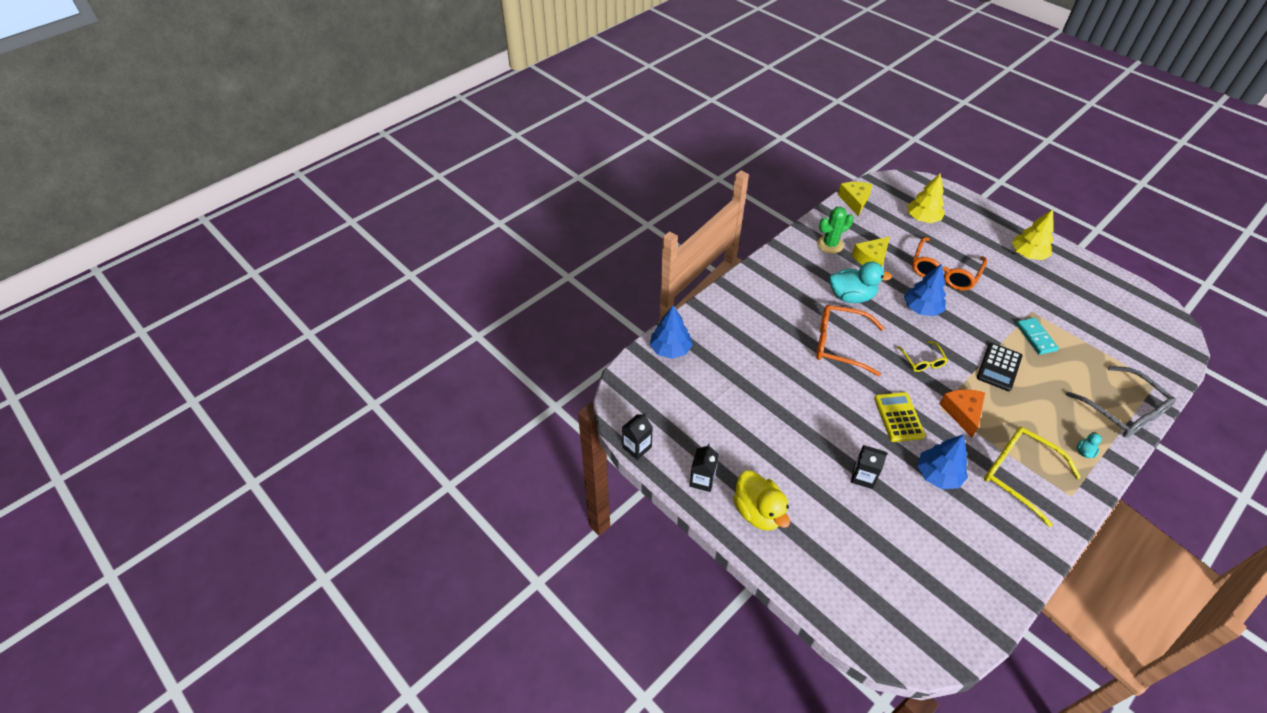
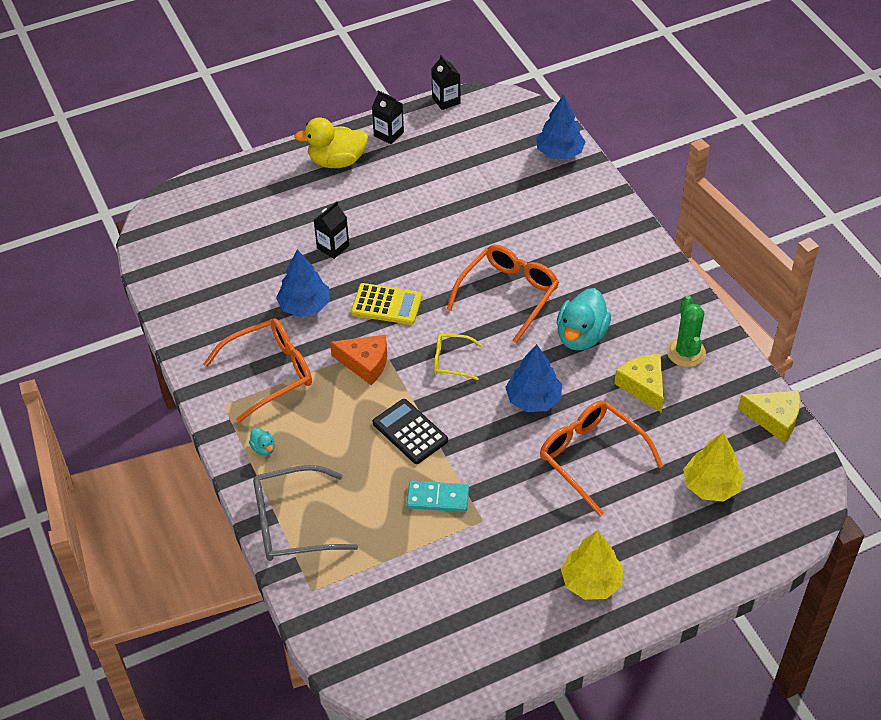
camera: 110 degrees right, 0 degrees up
(1019, 475) = (269, 373): yellow glasses -> orange glasses

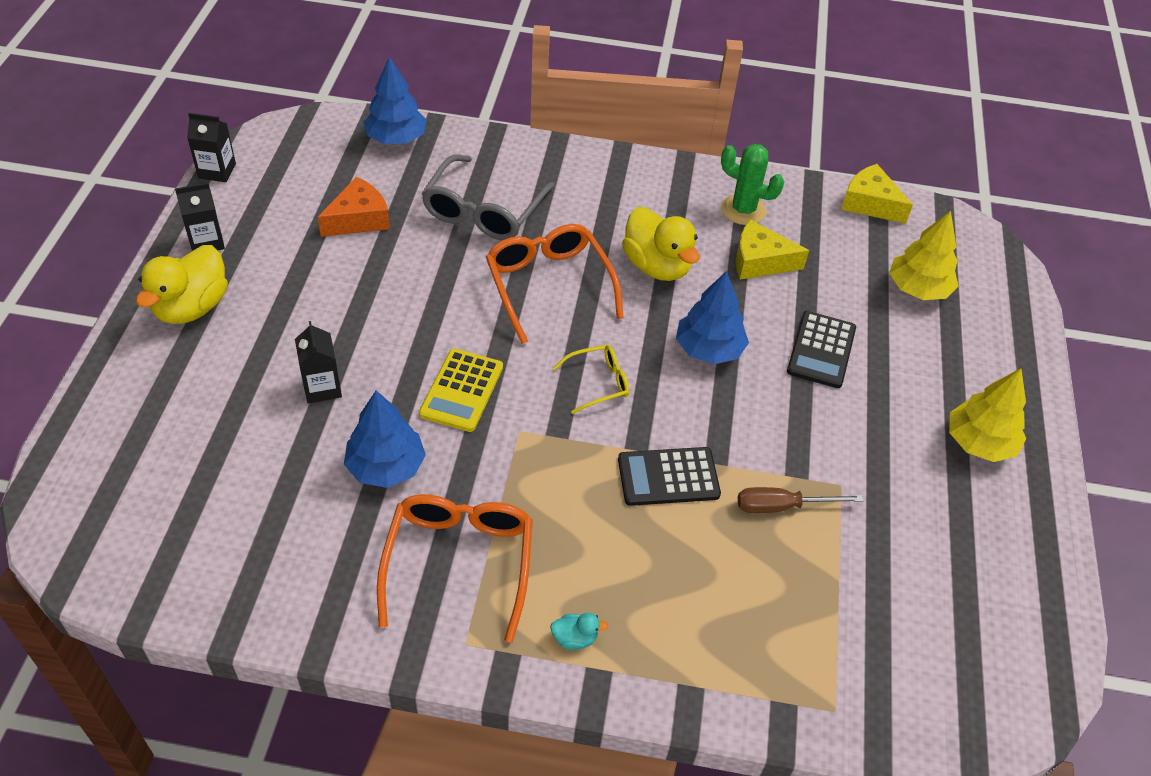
camera: 60 degrees left, 0 degrees up
(293, 523) = (718, 672): grey glasses -> grey glasses (484, 210)
(365, 363) = (531, 460): orange cheese -> orange cheese (359, 219)
(386, 304) = (462, 390): yellow calculator -> yellow calculator turned 150 degrees clockwise
(438, 498) = (782, 506): turquoise domino -> brown screwdriver
(451, 361) = (598, 383): yellow glasses -> yellow glasses turned 150 degrees counterclockwise
(581, 336) = (657, 266): turquoise duck -> yellow duck
(592, 458) = (821, 350): orange glasses -> black calculator
(774, 419) = (870, 203): yellow cheese -> yellow cheese turned 105 degrees counterclockwise

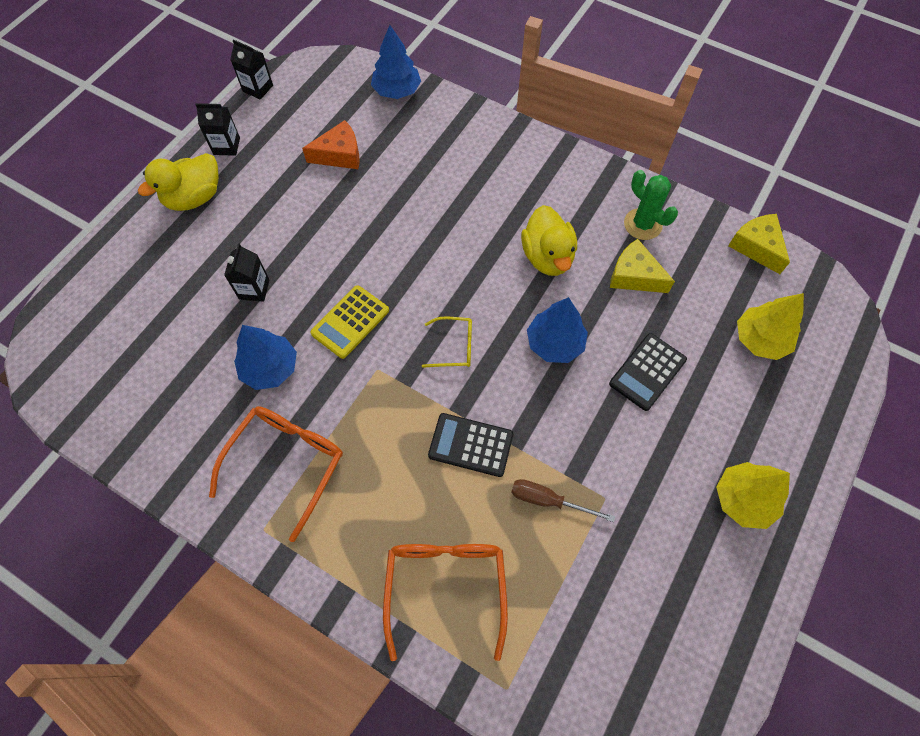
camera: 25 degrees right, 15 degrees up
(484, 210) = (435, 171): grey glasses -> none
(549, 286) = (455, 251): orange glasses -> orange glasses (445, 588)
(575, 638) = (340, 554): turquoise duck -> none

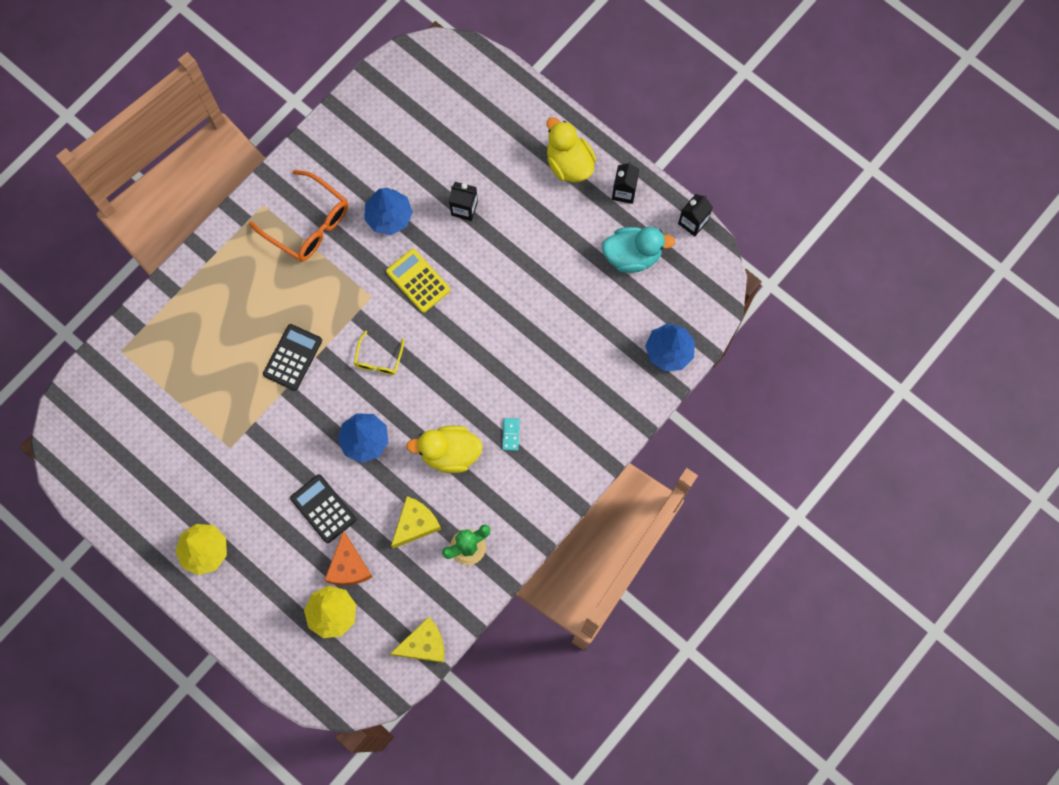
camera: 100 degrees right, 10 degrees up
(298, 130) = (632, 256): none -> turquoise duck
(339, 154) = (597, 289): orange cheese -> orange cheese (348, 566)
(445, 588) = (194, 322): orange glasses -> none
(512, 205) = (510, 434): none -> turquoise domino
(548, 500) = (237, 405): brown screwdriver -> none

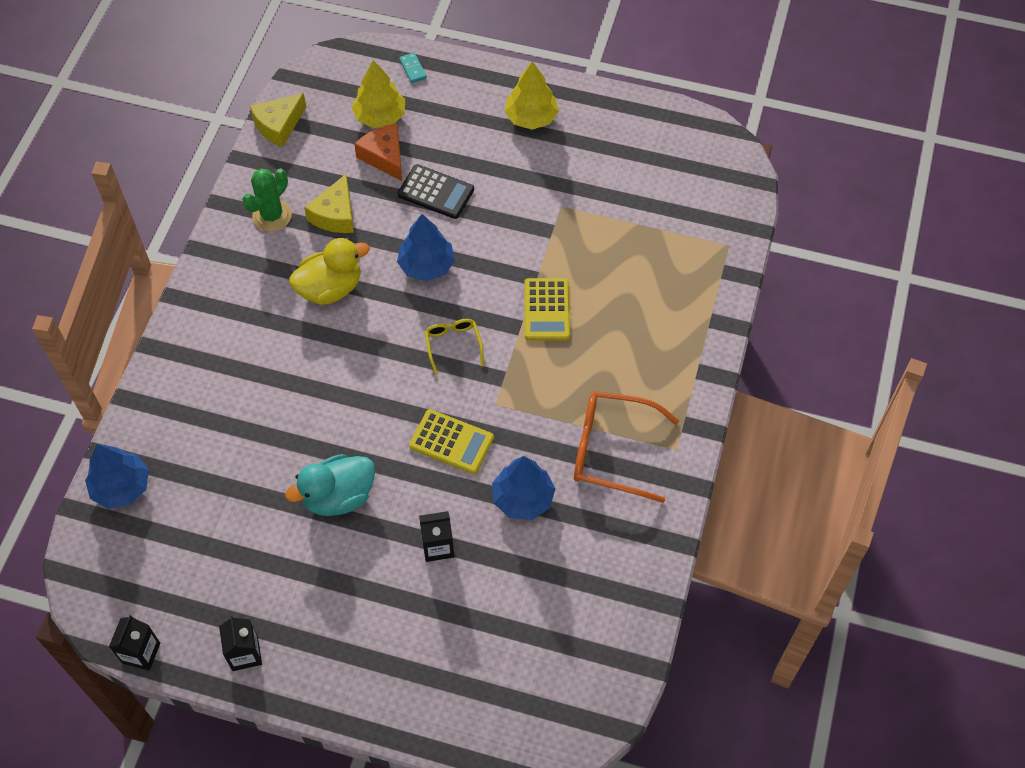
camera: 155 degrees right, 15 degrees down
(292, 357) = (547, 310): black calculator -> yellow calculator
(510, 434) = (272, 331): turquoise domino -> turquoise domino (413, 69)
(569, 164) = (331, 659): yellow duck -> none
(632, 256) = (205, 578): turquoise duck -> turquoise duck (338, 496)

